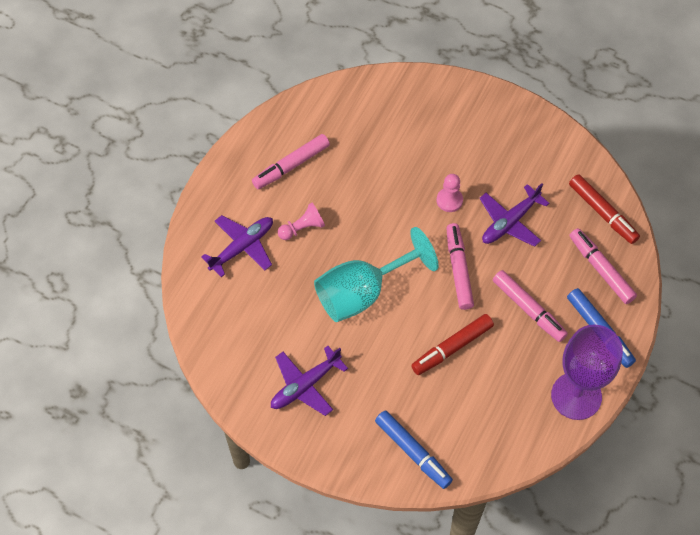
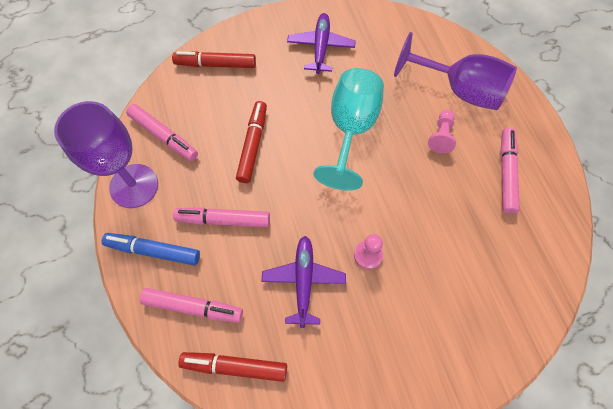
camera: 135 degrees right, 5 degrees up
(242, 247) = (460, 90): purple plane -> purple goblet
(413, 452) = (216, 64): blue marker -> red marker
(458, 270) = (303, 204): pink marker -> pink marker (164, 136)

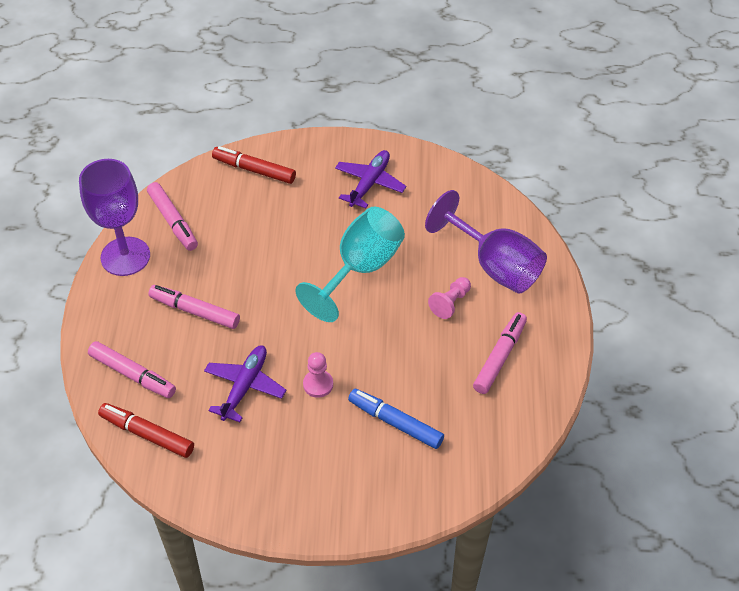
camera: 20 degrees right, 15 degrees down
(154, 251) = (118, 317): blue marker -> blue marker (395, 423)
(252, 145) = (255, 254): red marker -> none

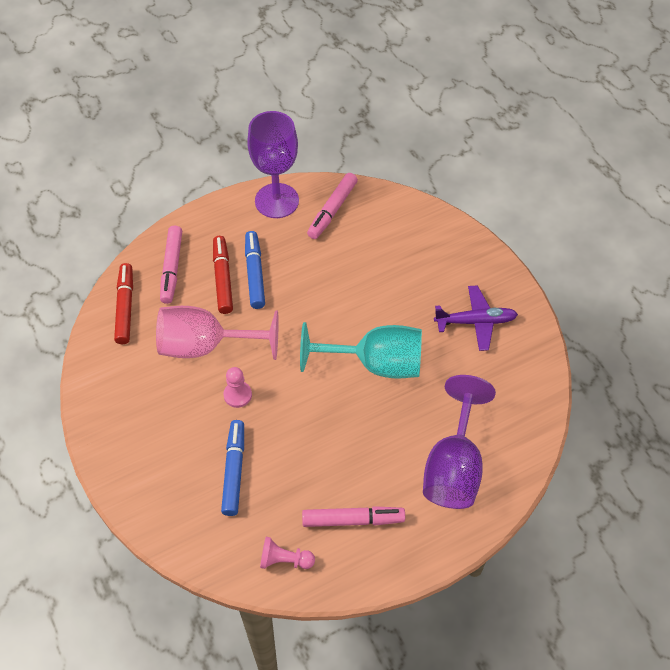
camera: 60 degrees right, 5 degrees up
(195, 311) = (254, 274): pink marker -> blue marker
(245, 386) = (205, 346): purple plane -> pink goblet
(254, 170) = (426, 233): red marker -> red marker (223, 279)
(450, 303) = (386, 451): pink pawn -> pink pawn (284, 560)

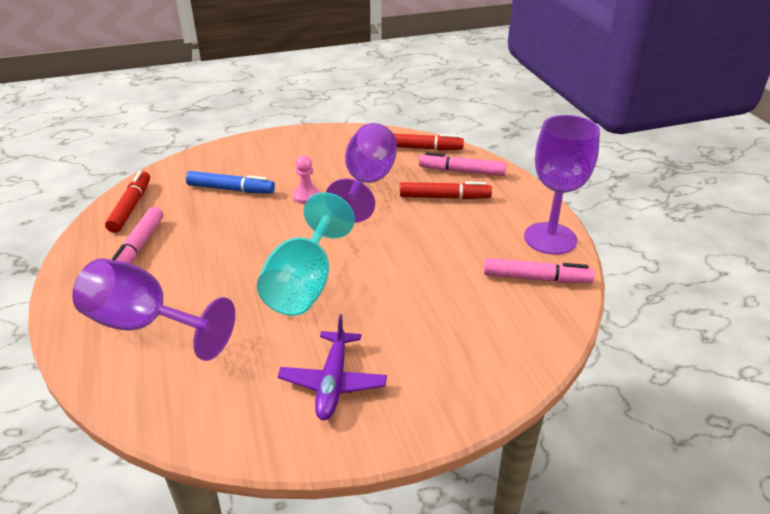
camera: 100 degrees right, 20 degrees down
(205, 346) = (367, 183): pink goblet -> purple goblet
(254, 274) = (447, 216): blue marker -> none
(284, 560) = (131, 207): pink pawn -> red marker
(332, 210) = (536, 278): pink marker -> pink marker turned 150 degrees clockwise

